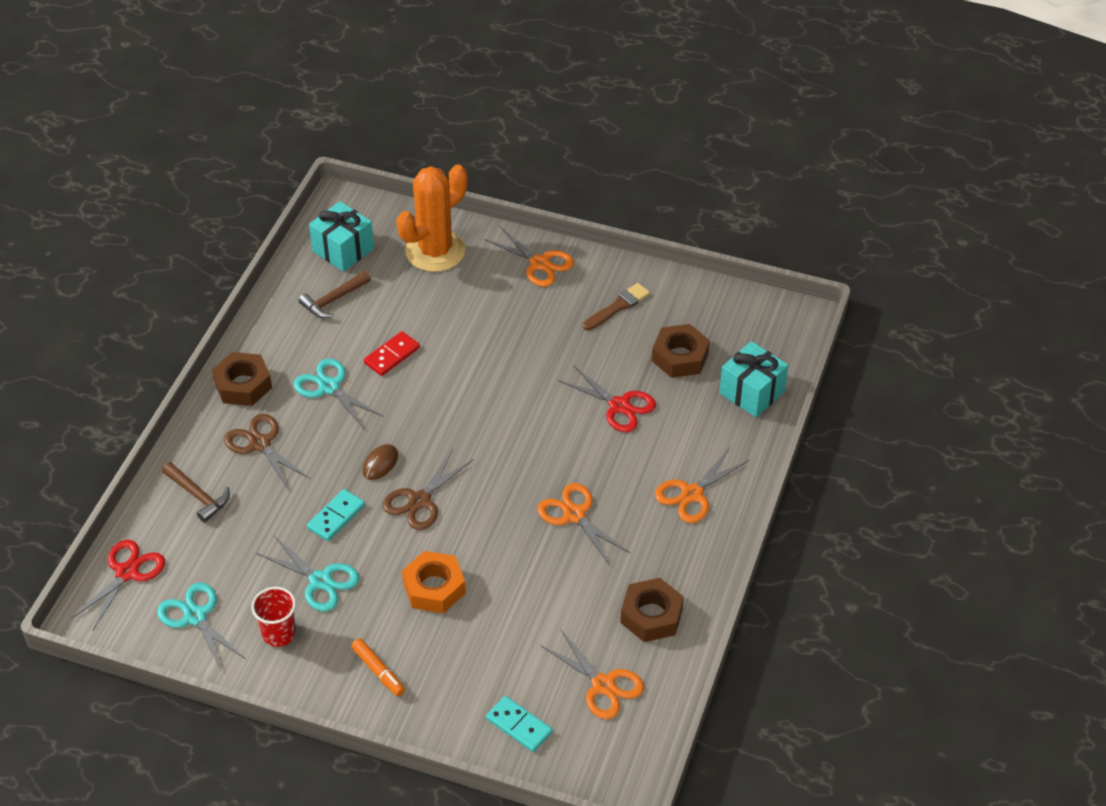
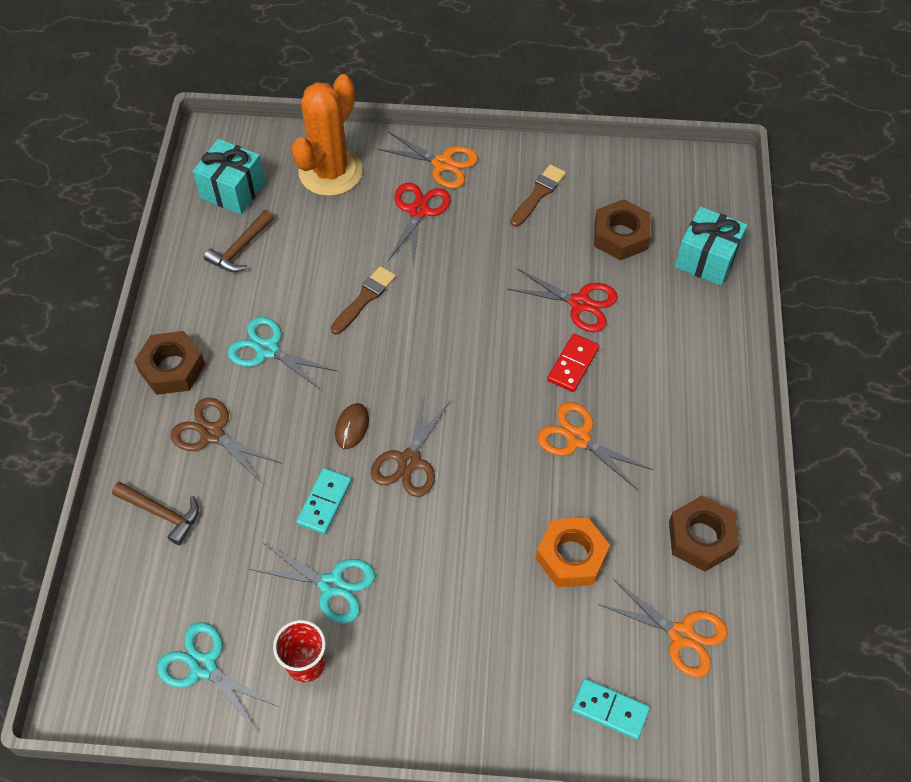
camera: 15 degrees left, 10 degrees up
(127, 573) = (108, 630): red scissors -> red scissors (418, 211)
(378, 671) = (432, 682): orange marker -> none
(392, 355) = (323, 298): red domino -> red domino (573, 364)
(428, 363) = (364, 299): none -> brown brush
(434, 588) = (460, 562): orange nut -> orange nut (571, 556)
(692, 494) = (689, 386): orange scissors -> none

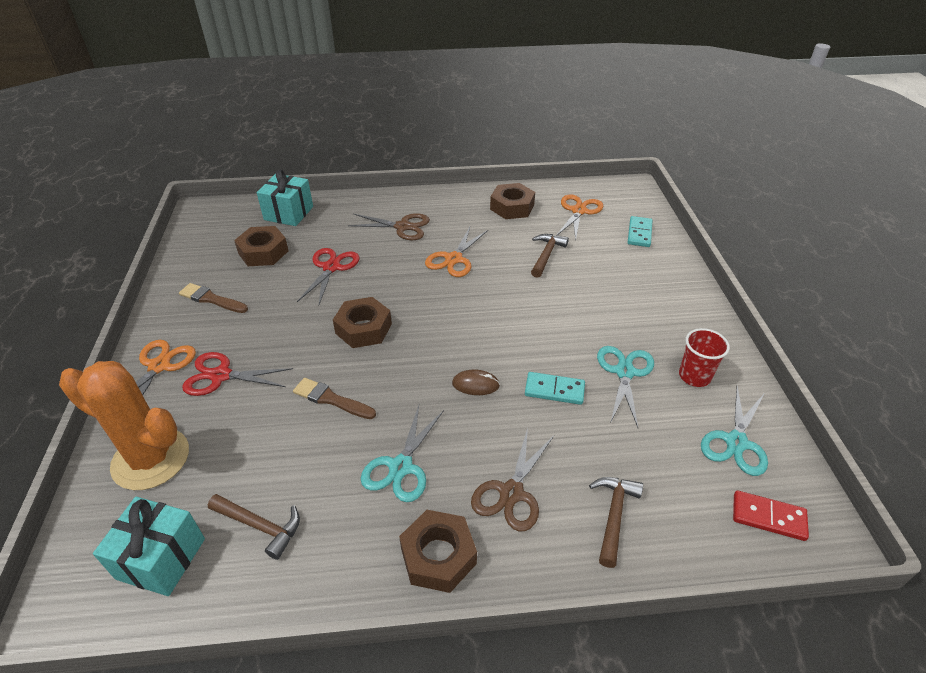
camera: 100 degrees left, 15 degrees down
(409, 461) = (498, 343): brown scissors -> brown scissors (402, 227)
(462, 331) = (363, 328): none -> brown nut
(571, 556) = (546, 255): orange nut -> brown hammer
(573, 364) = (389, 266): red domino -> red domino (768, 517)

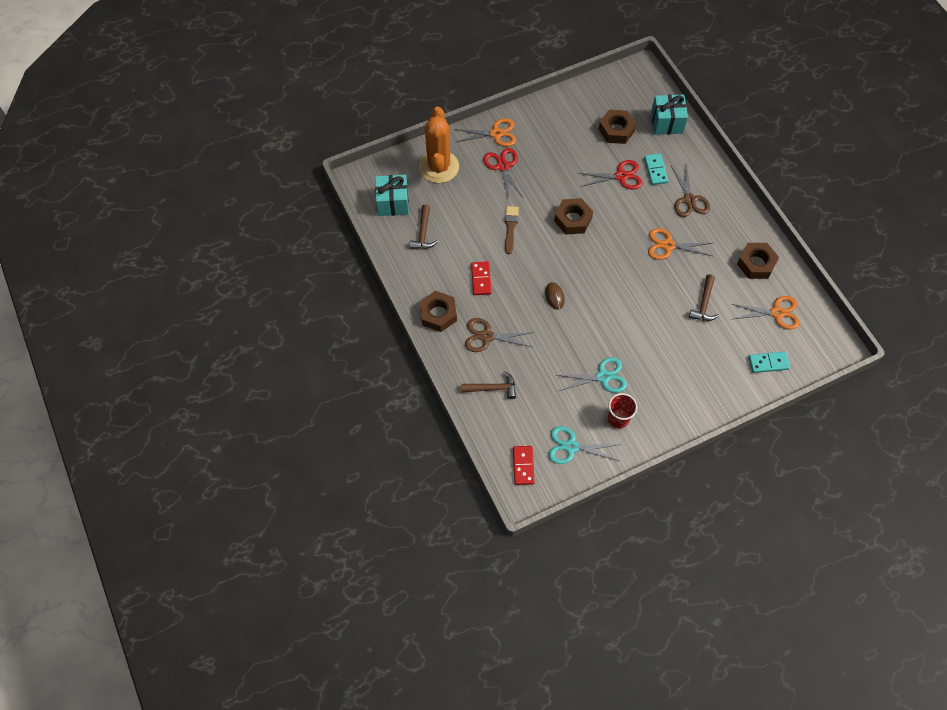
camera: 70 degrees right, 20 degrees up
(211, 299) = (559, 127): brown brush -> none
(401, 467) = (481, 279): turquoise scissors -> red domino
(546, 255) = (704, 303): brown hammer -> brown hammer turned 105 degrees clockwise
(554, 390) = (569, 340): turquoise domino -> turquoise domino (655, 170)

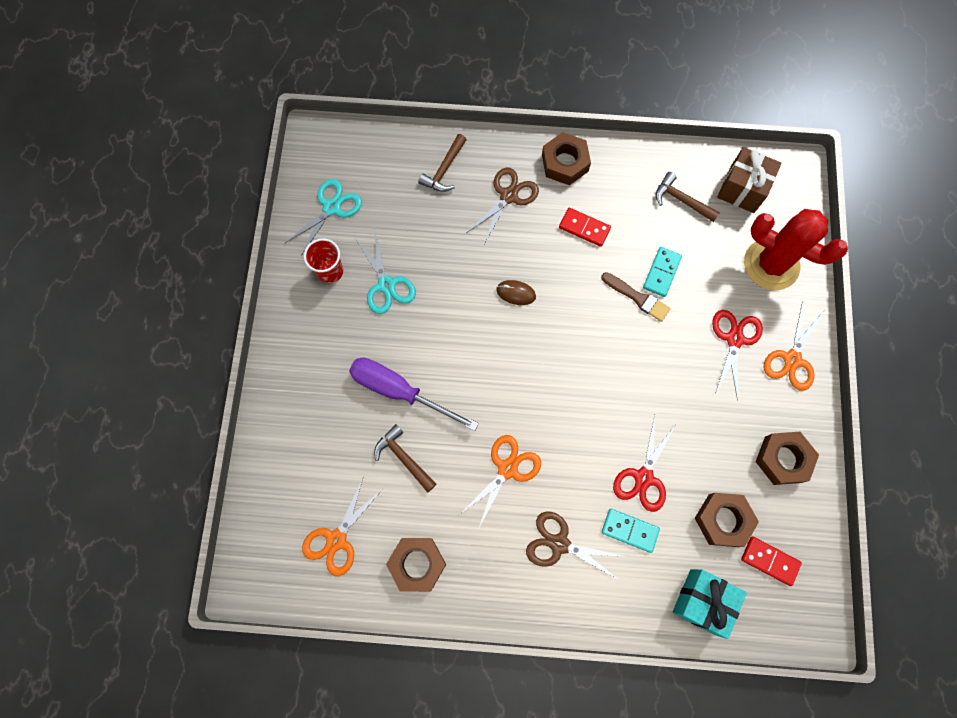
camera: 120 degrees right, 10 degrees up
(393, 203) = (742, 189): turquoise gift -> brown gift
(439, 167) = (771, 264): orange cactus -> red cactus
(503, 166) = (734, 339): red scissors -> red scissors turned 90 degrees counterclockwise
(523, 466) = (343, 153): red domino -> red domino (769, 561)
(573, 219) = (609, 376): brown nut -> brown nut (783, 459)
(603, 377) = (386, 285): turquoise scissors -> turquoise scissors turned 45 degrees counterclockwise
(666, 329) = (399, 391): none -> purple screwdriver
(768, 363) = (283, 480): turquoise domino -> turquoise domino (661, 272)

